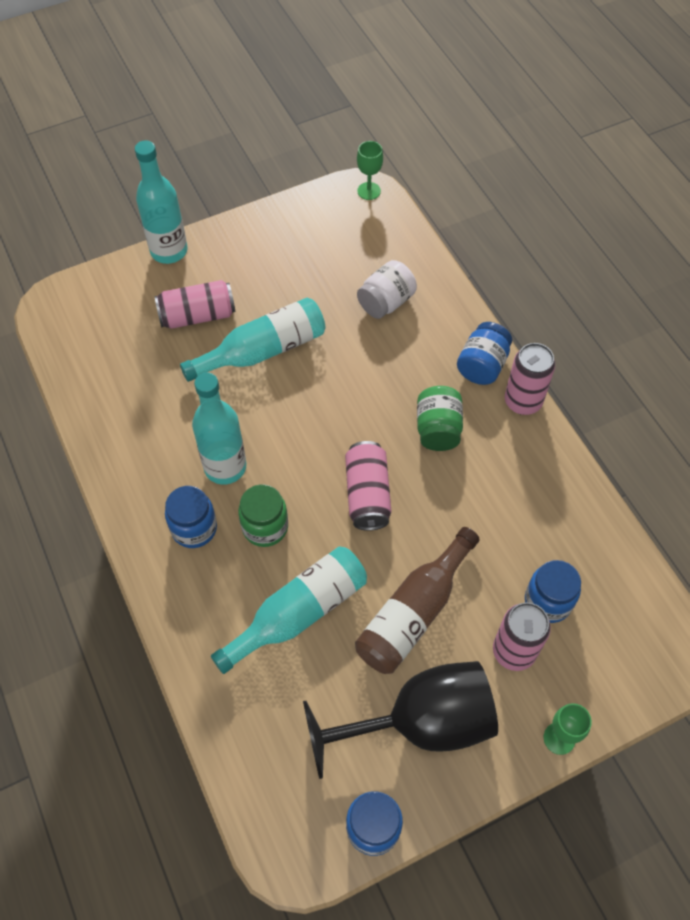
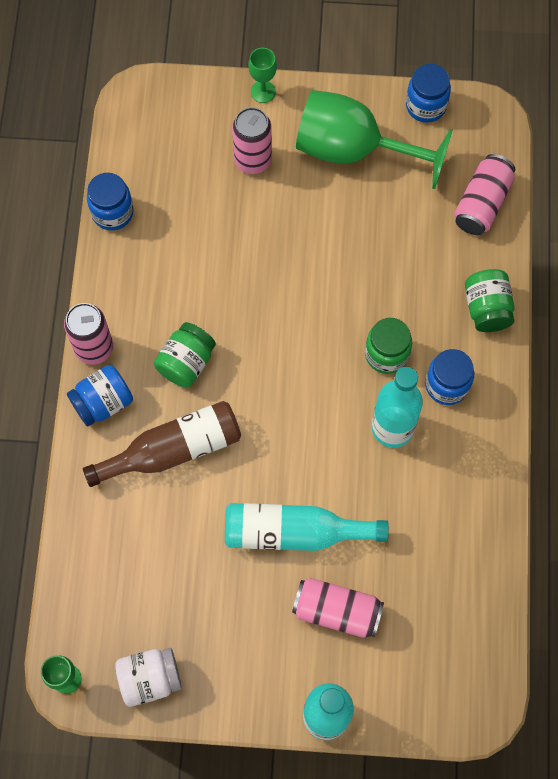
camera: 150 degrees left, 10 degrees up
(190, 622) = (487, 308): none -> green jar
(298, 613) = (398, 271): turquoise bottle -> none
(367, 494) = (284, 337): pink can -> pink can (482, 203)
(386, 302) = (143, 522): white jar -> white jar (150, 679)
(414, 612) = (308, 225): brown bottle -> brown bottle (173, 450)
(420, 723) = (353, 150): black goblet -> green goblet
(547, 601) = (201, 180): blue jar -> blue jar (112, 212)

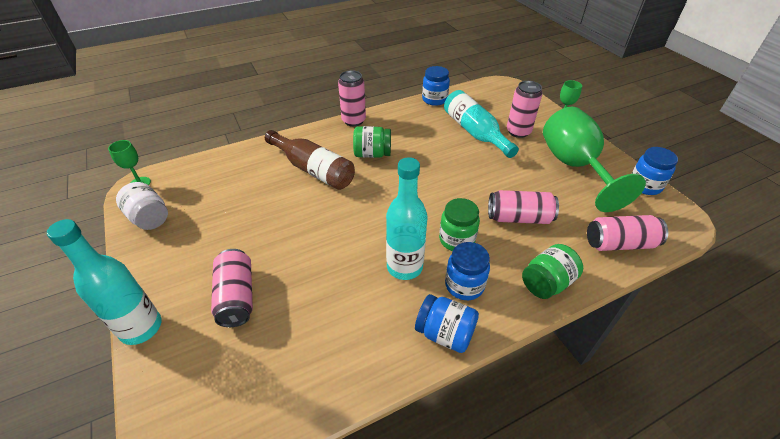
camera: 60 degrees right, 25 degrees down
(103, 402) = (324, 134): blue jar -> blue jar (445, 333)
(294, 532) = (289, 246): turquoise bottle -> turquoise bottle (475, 132)
(393, 270) = (519, 217): none -> pink can

